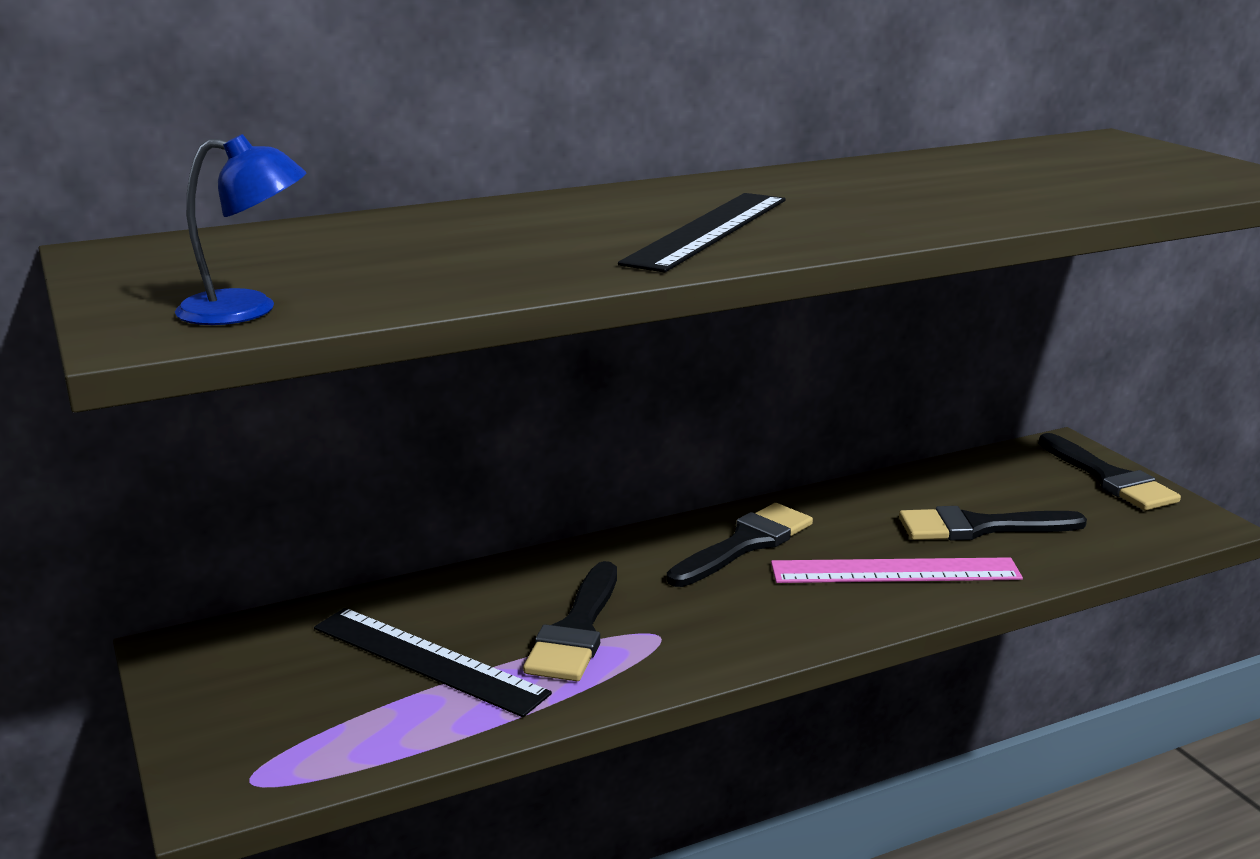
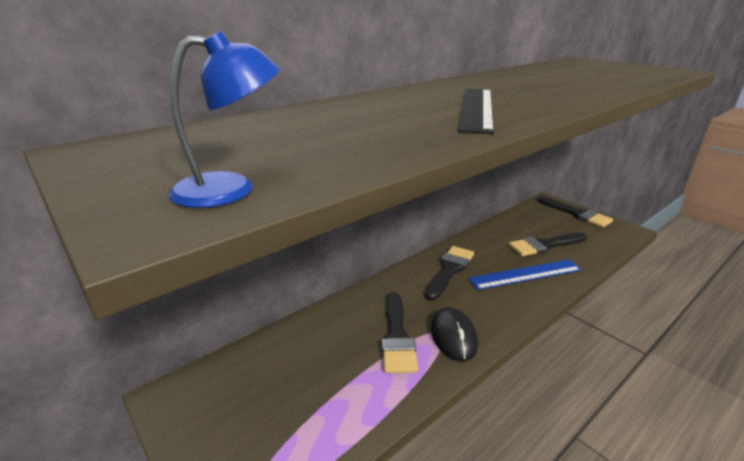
camera: 15 degrees left, 5 degrees up
(428, 660) = (326, 373): black ruler -> none
(678, 644) = (453, 336): none -> black mouse
(895, 571) = (525, 274): pink ruler -> blue ruler

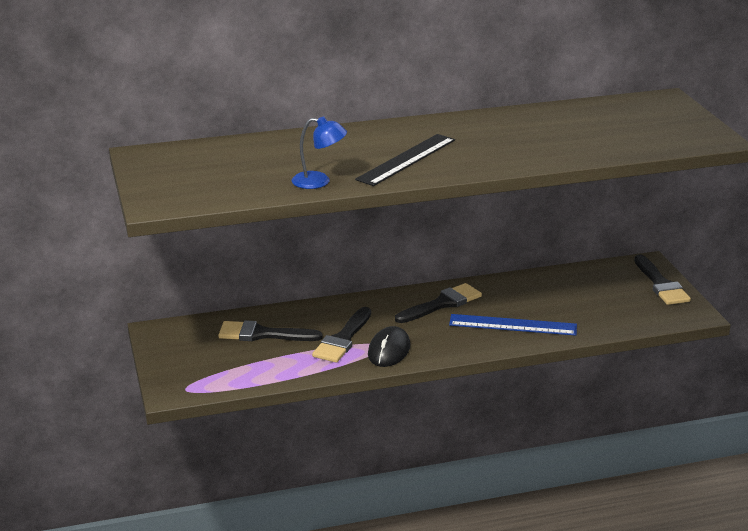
camera: 25 degrees right, 0 degrees up
(231, 189) = (195, 195): blue lamp -> blue lamp (319, 181)
(544, 245) = (570, 306): black brush -> black brush (263, 334)

